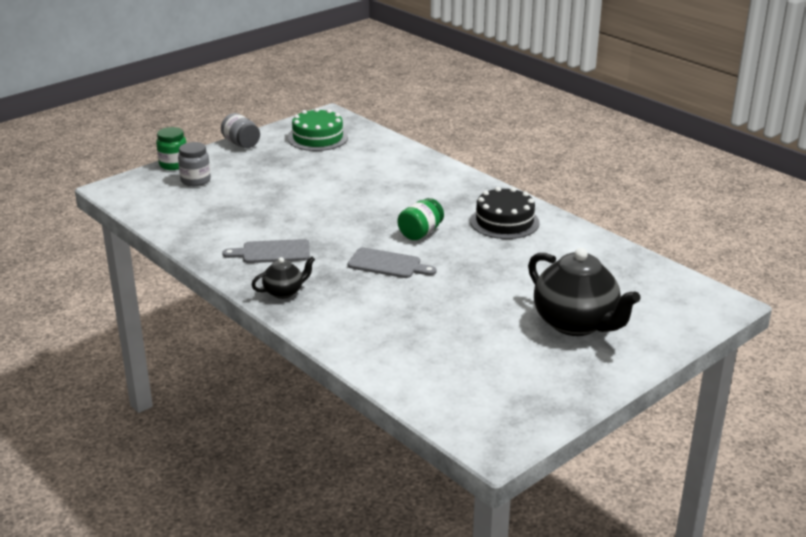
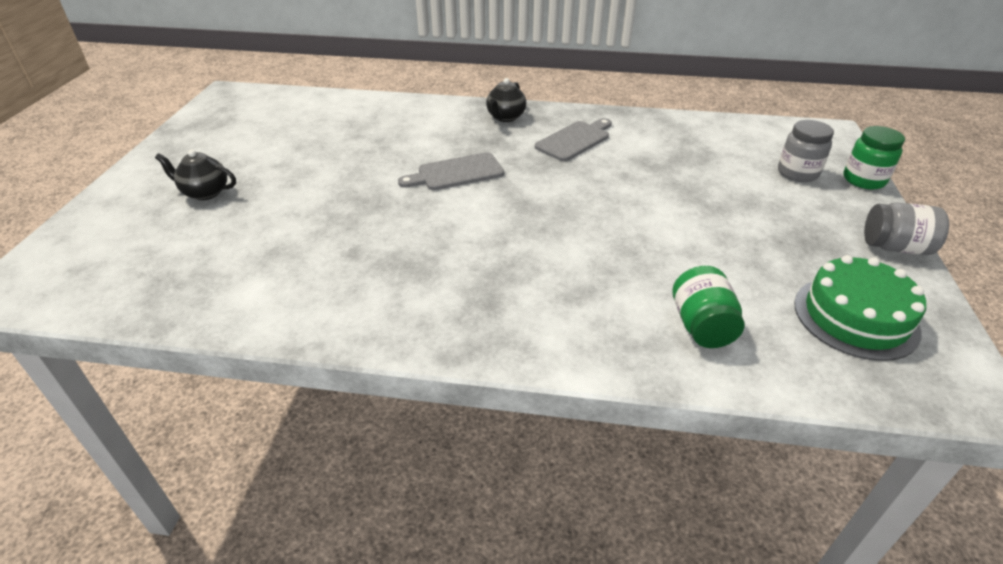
camera: 140 degrees right, 10 degrees up
(420, 233) = (471, 221): green jar -> green jar (701, 326)
(504, 222) = (387, 288): black cake -> none
(576, 324) = (205, 192): black teapot -> black teapot, size x0.49

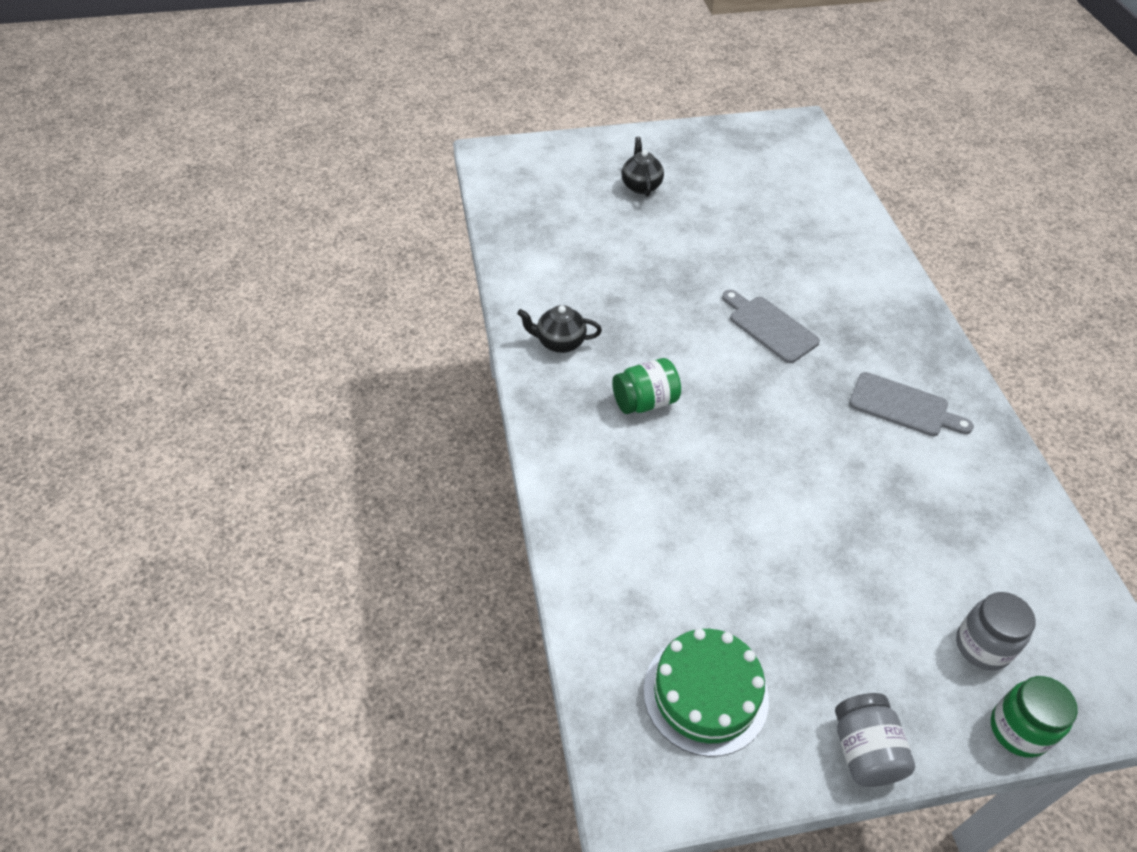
camera: 70 degrees right, 10 degrees up
(505, 117) = (910, 335): black teapot -> black teapot (559, 342)
(701, 326) = (631, 558): green jar -> green jar (645, 402)

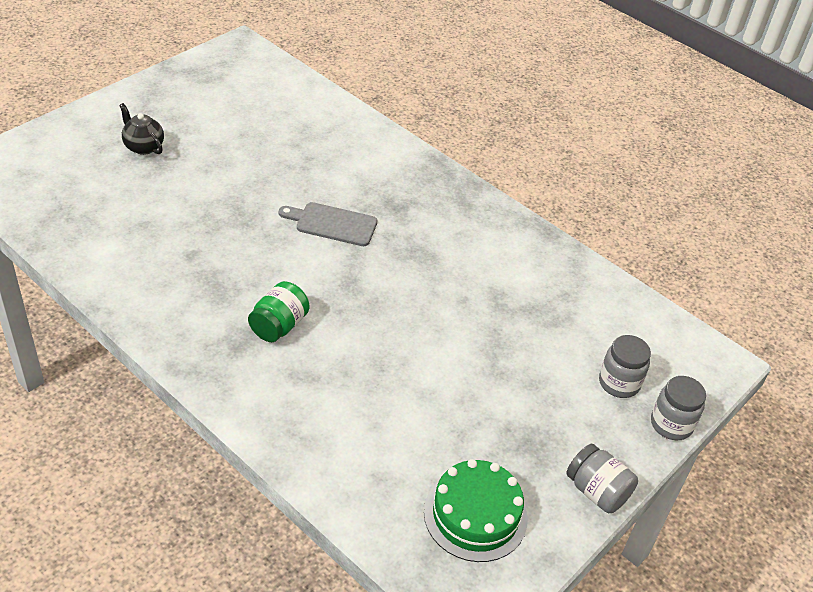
camera: 40 degrees left, 5 degrees down
(559, 342) = (172, 310): black teapot -> none
(903, 406) = (466, 242): grey cutting board -> none
(1018, 730) = (671, 424): green jar -> grey jar

